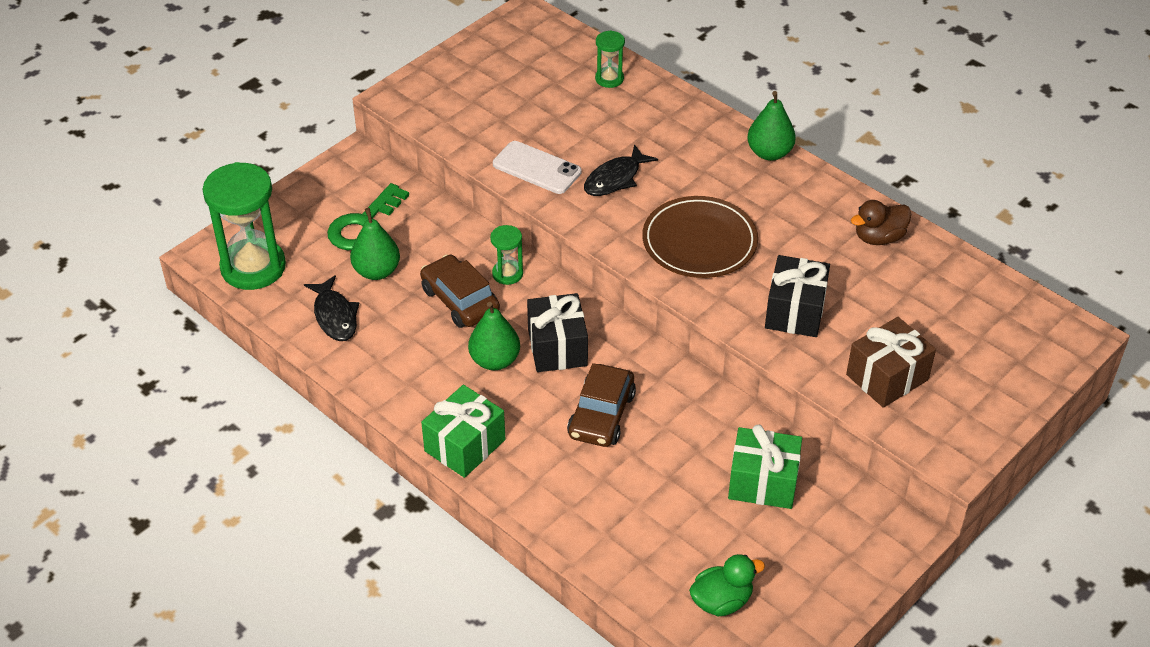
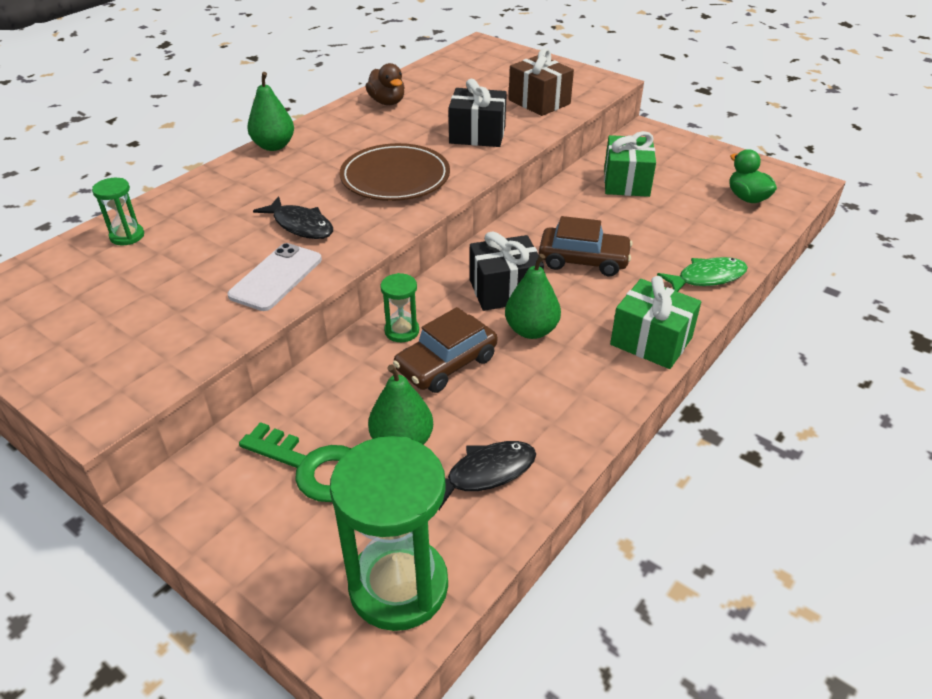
camera: 95 degrees left, 5 degrees down
(558, 515) = (707, 278): none -> green fish

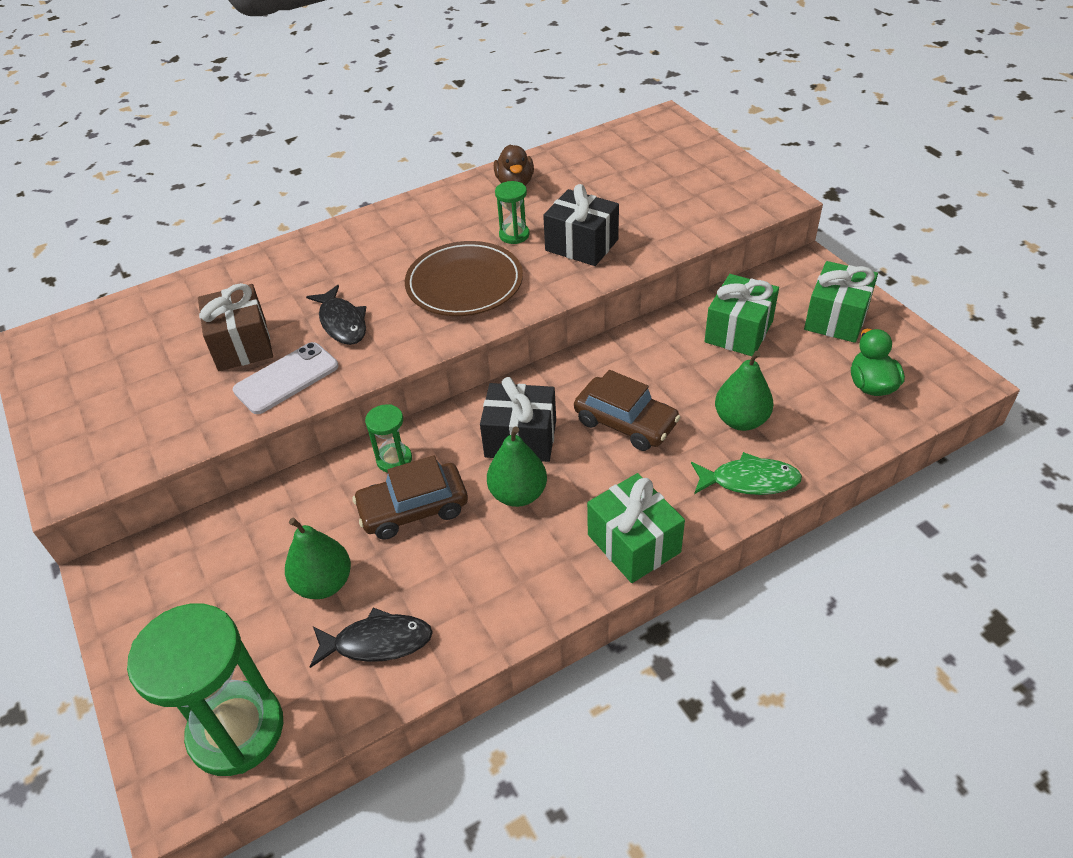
camera: 25 degrees right, 5 degrees up
(127, 236) = (190, 299): green hourglass -> green hourglass (514, 235)
(274, 146) = (373, 219): green pear -> green pear (741, 420)
(313, 467) = (235, 584): green key -> none
(539, 102) = (677, 212): brown gift -> brown gift (242, 345)
(691, 161) = (836, 318): none -> green gift

